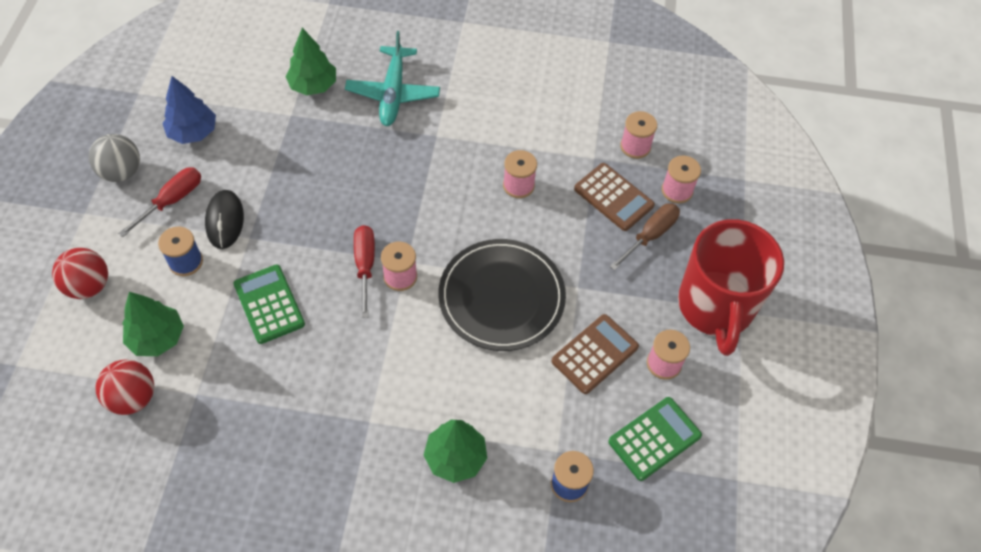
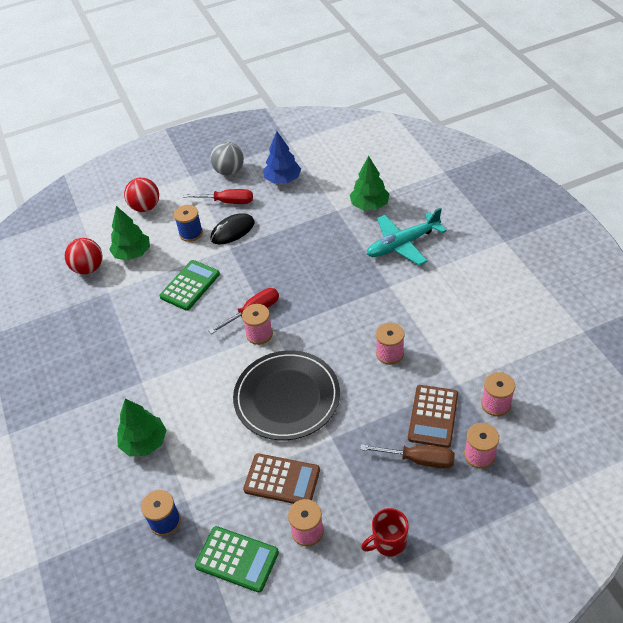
camera: 65 degrees right, 10 degrees down
(715, 307) = (388, 542): red mug -> red mug, size x0.43

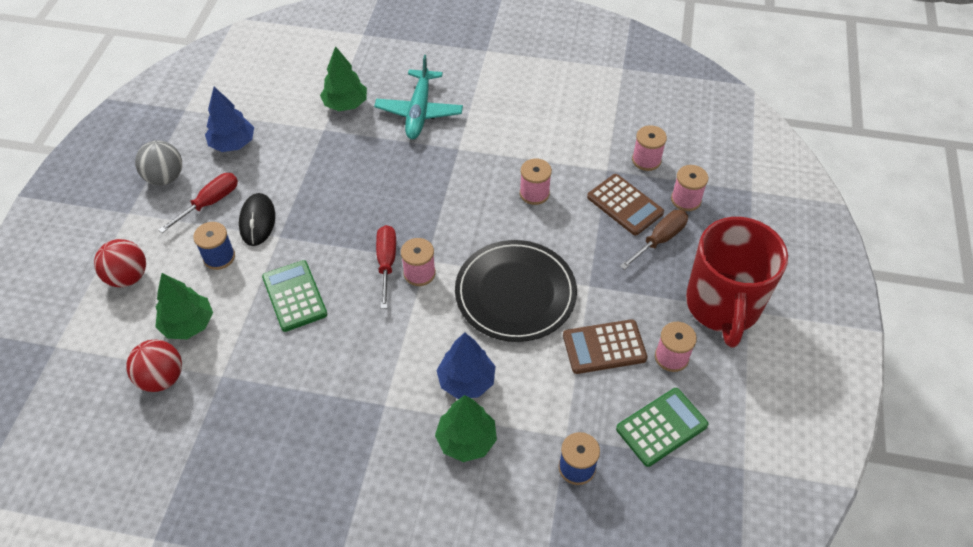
camera: 60 degrees left, 5 degrees up
(191, 414) = (466, 381): none -> blue tree
(282, 480) = (604, 347): brown calculator -> brown calculator turned 150 degrees counterclockwise
(388, 542) = (722, 306): red mug -> red mug, size x2.30

